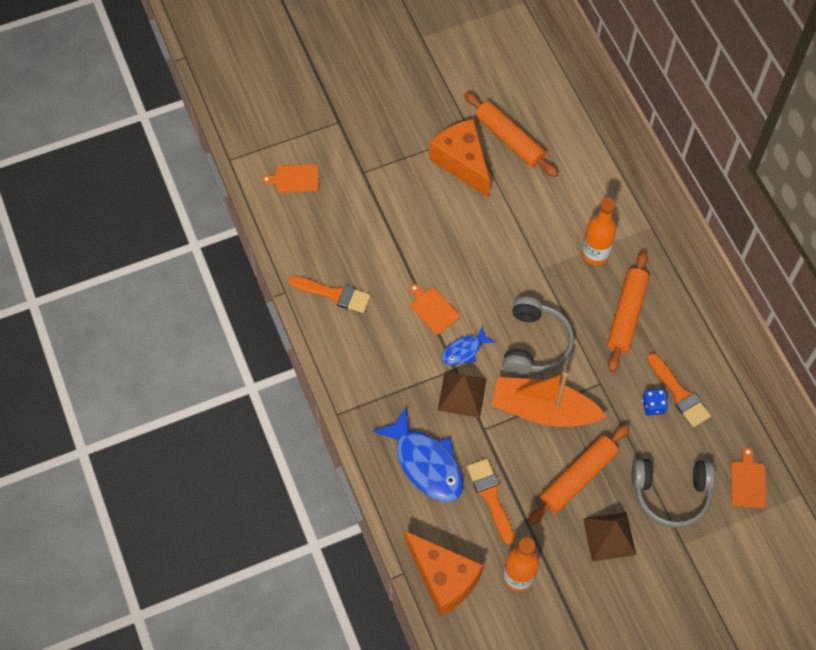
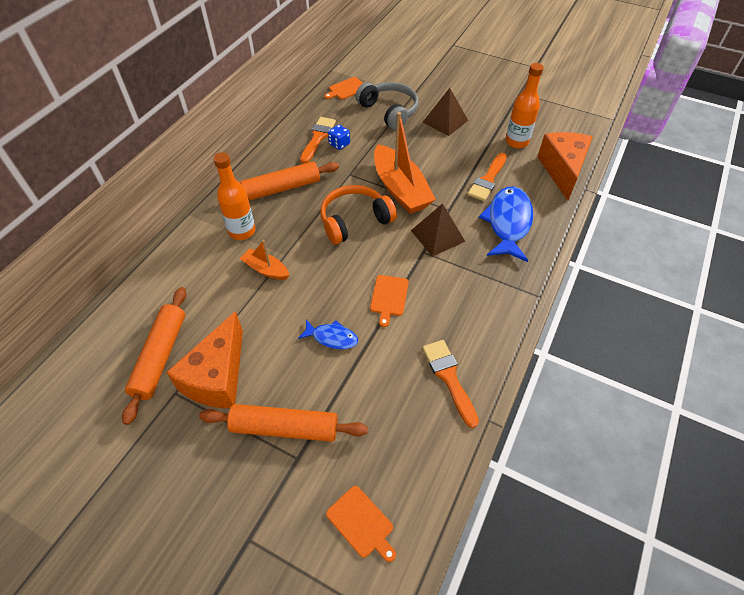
camera: 130 degrees left, 10 degrees down
(464, 350) = (403, 256): blue fish -> blue fish (332, 338)
(535, 344) = (354, 221): grey headphones -> orange headphones
(536, 246) = (266, 269): none -> orange boat
(577, 478) = (426, 150): orange rolling pin -> orange rolling pin (285, 428)

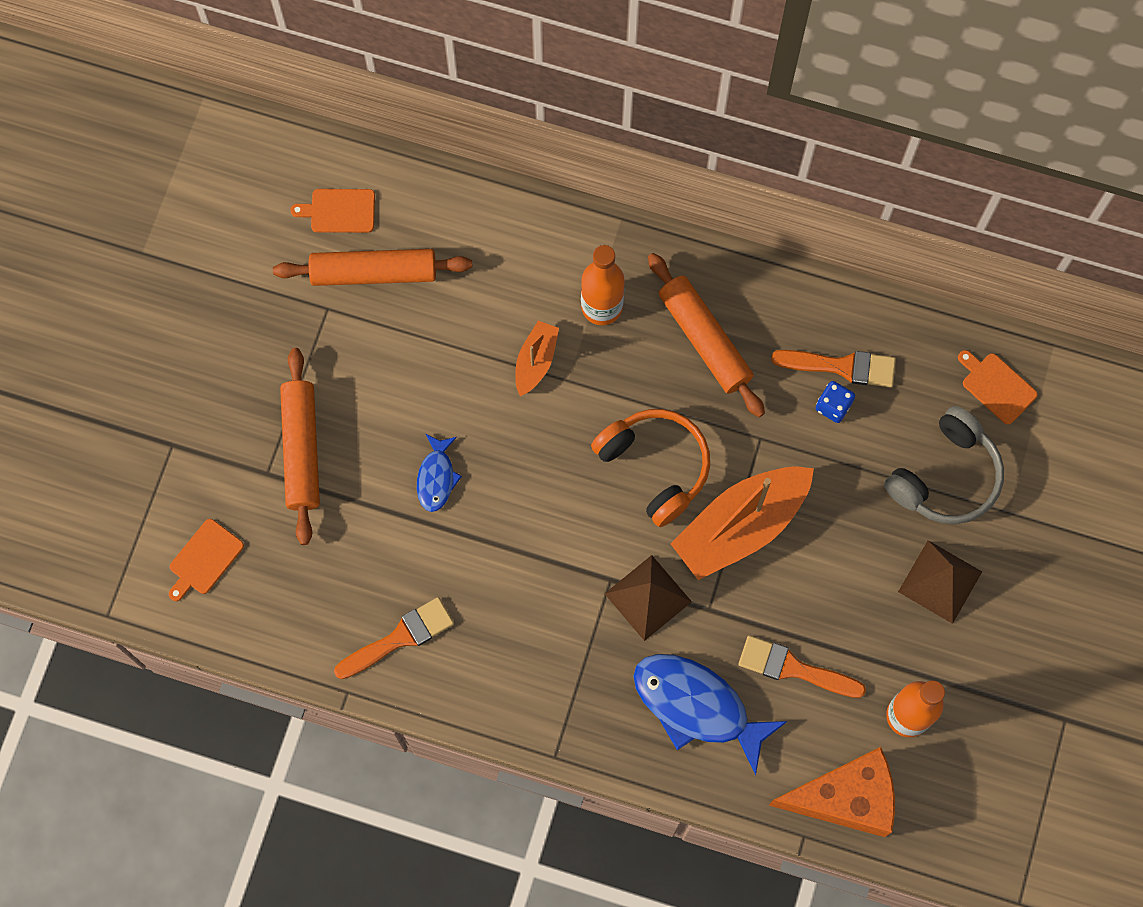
camera: 80 degrees right, 20 degrees up
(217, 377) = (356, 351): orange cheese -> none
(389, 297) = (516, 542): orange cutting board -> orange cutting board (339, 211)
(508, 223) = (697, 706): blue fish -> blue fish turned 150 degrees counterclockwise

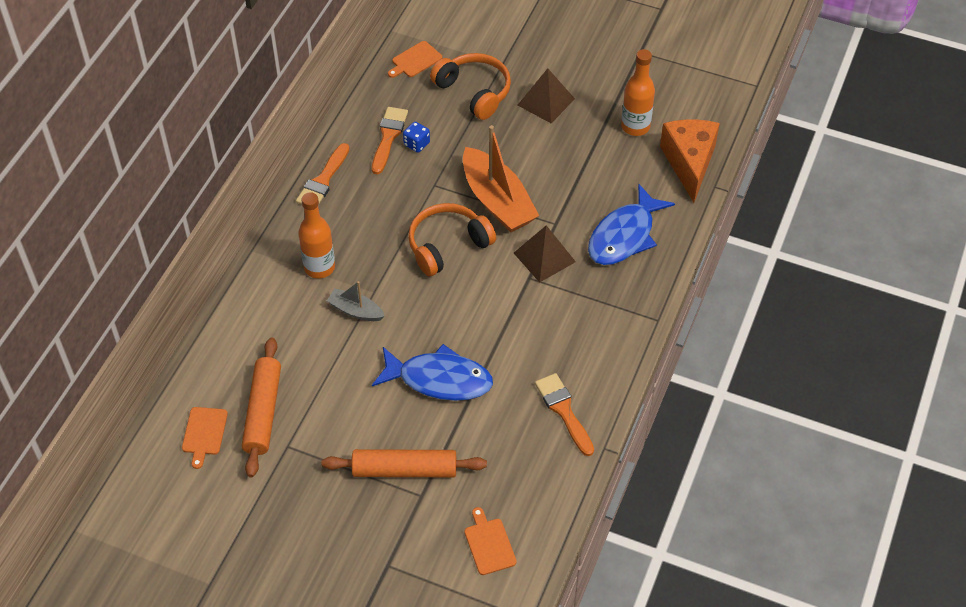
camera: 85 degrees left, 20 degrees down
(204, 559) = (489, 544): orange cutting board -> orange cutting board turned 150 degrees counterclockwise
(436, 477) = (439, 379): blue fish -> blue fish, size x1.90
(535, 361) = (356, 311): orange boat -> grey boat
(704, 339) = (355, 210): orange rolling pin -> none
(794, 668) = (600, 181): orange brush -> orange brush (323, 180)
(945, 476) = (474, 92): grey headphones -> orange headphones

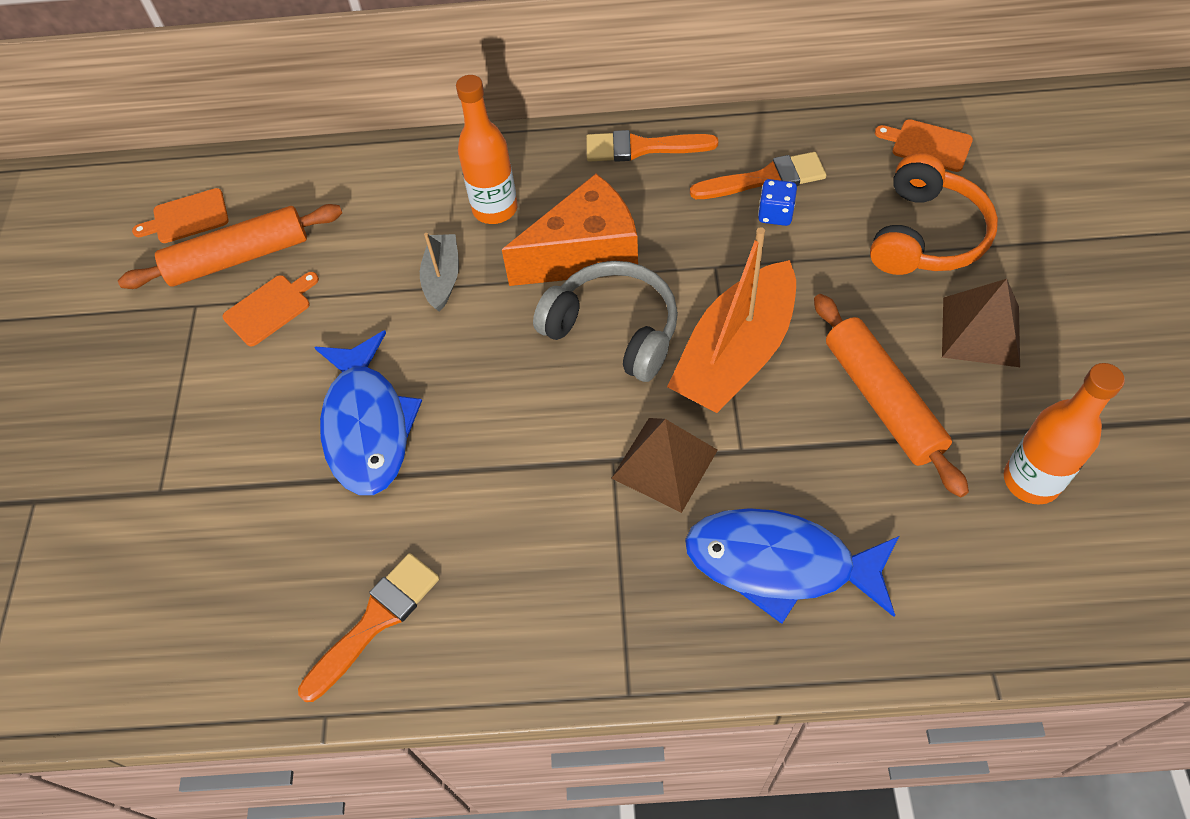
camera: 70 degrees right, 5 degrees up
(404, 470) = (196, 452): orange rolling pin -> orange rolling pin (882, 400)
(447, 245) = (614, 330): orange headphones -> grey headphones
(489, 544) = (96, 618): orange cutting board -> orange cutting board (270, 308)
(689, 163) = (1015, 604): orange cheese -> orange cheese (585, 254)

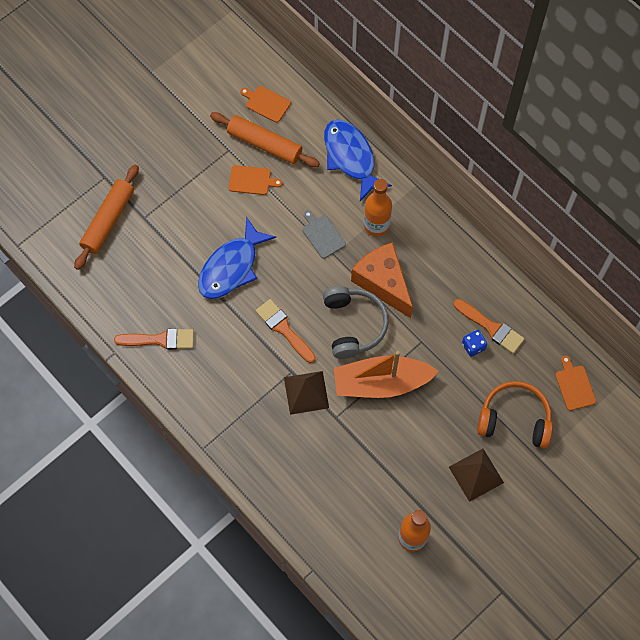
camera: 45 degrees right, 10 degrees up
(442, 278) = (322, 235): grey boat -> grey cutting board
(585, 254) = (383, 283): orange cheese -> orange cheese turned 150 degrees counterclockwise
(642, 148) = (465, 260): orange brush -> orange brush (284, 329)
(779, 564) = (297, 465): blue fish -> blue fish (351, 157)
(882, 400) = (405, 456): orange rolling pin -> orange rolling pin (108, 220)
(926, 235) = (514, 419): orange headphones -> orange headphones turned 150 degrees counterclockwise

